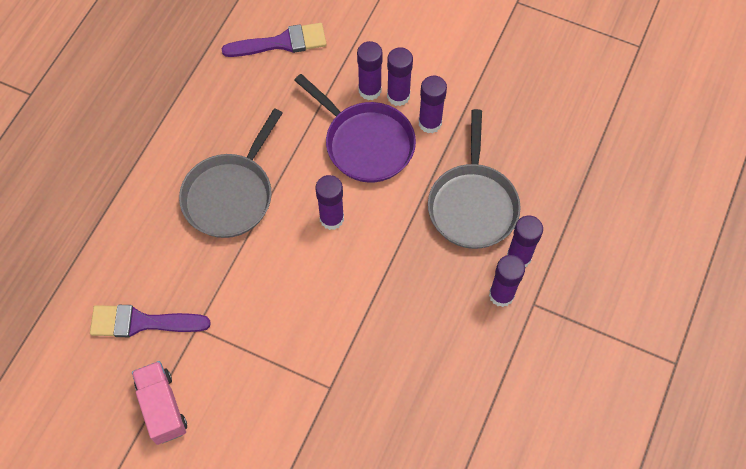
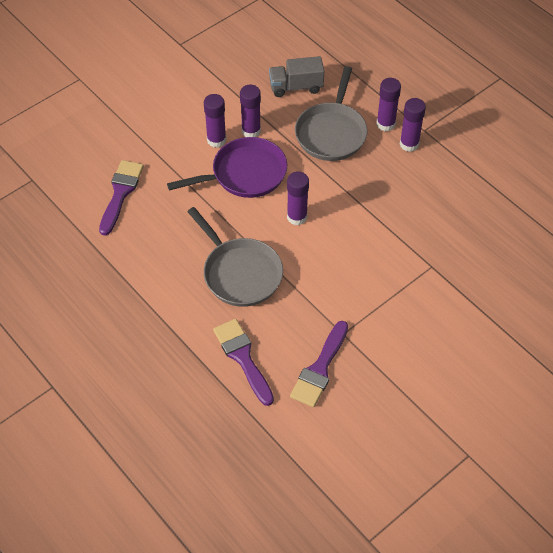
camera: 65 degrees left, 10 degrees down
(126, 243) = (243, 358): none -> purple brush
(162, 407) = (398, 377): pink truck -> none
(370, 90) = (200, 155): purple glue stick -> none
(472, 204) = (331, 132): grey pan -> grey pan turned 75 degrees clockwise
(521, 140) = (296, 87): none -> grey truck

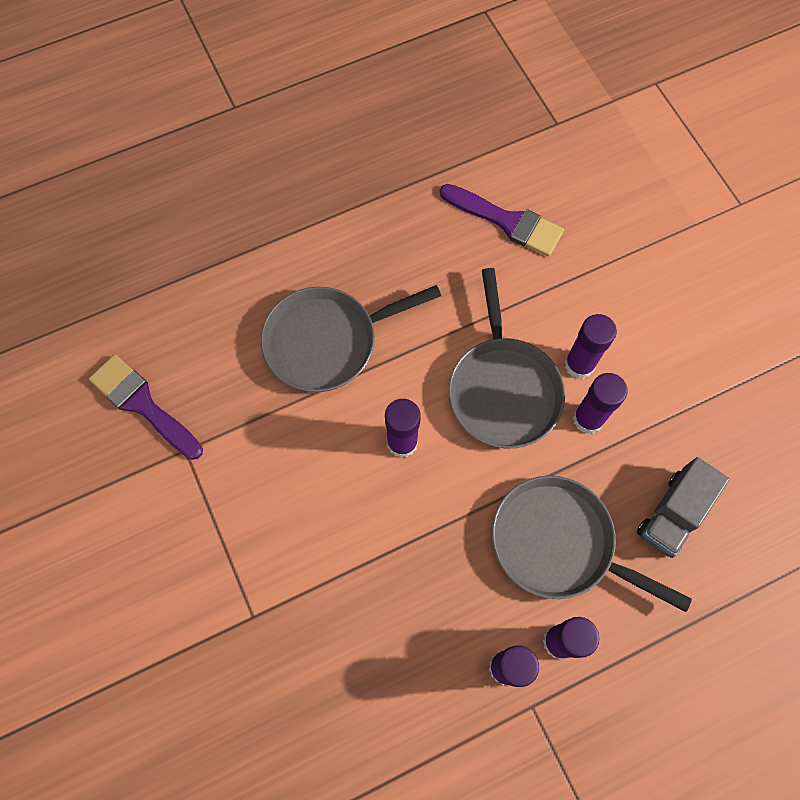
camera: 105 degrees right, 15 degrees up
(243, 358) = (194, 315): purple brush -> none
(245, 174) = (503, 389): purple pan -> grey pan
(296, 87) = (673, 514): grey truck -> grey truck turned 150 degrees counterclockwise

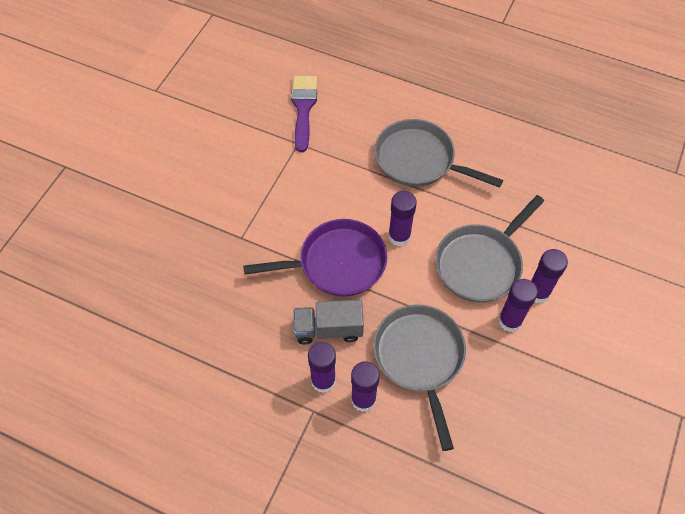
camera: 50 degrees right, 10 degrees down
(378, 535) = (337, 263): none -> purple pan
(507, 221) = (584, 192): purple brush -> none
(673, 514) = (499, 410): grey truck -> grey truck (328, 329)

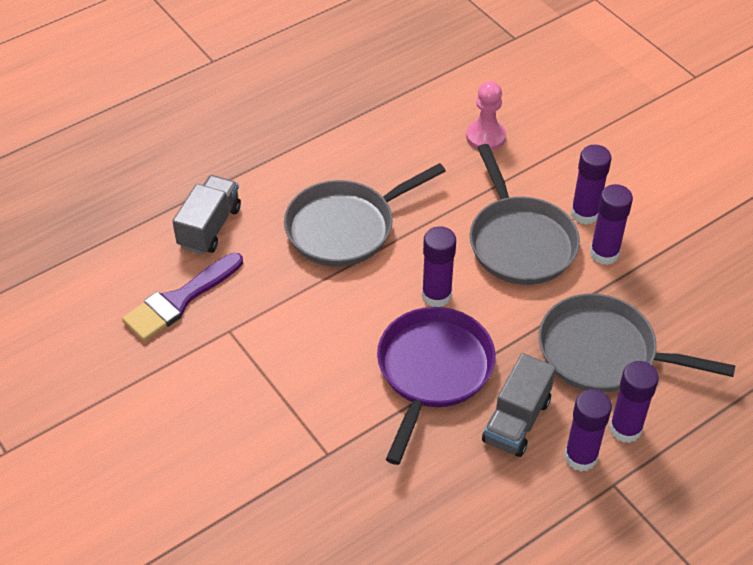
camera: 60 degrees left, 10 degrees down
(303, 108) = (179, 300): purple brush -> purple brush turned 75 degrees counterclockwise
(367, 93) = (209, 227): none -> grey truck
(561, 199) = (485, 137): none -> pink pawn

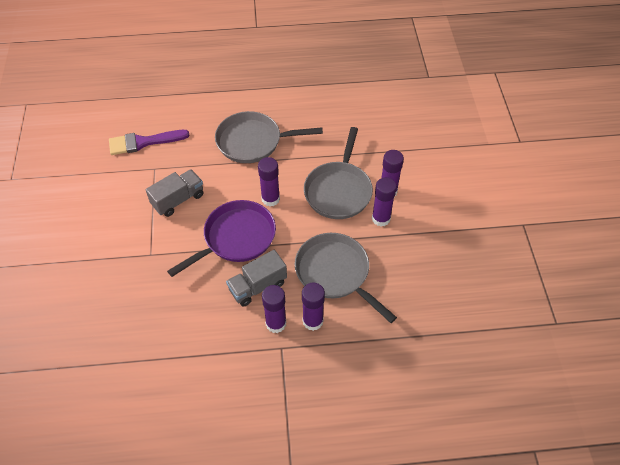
camera: 30 degrees right, 5 degrees up
(209, 227) = (187, 112): grey truck -> grey truck (178, 200)
(485, 137) = (366, 125): pink pawn -> none

